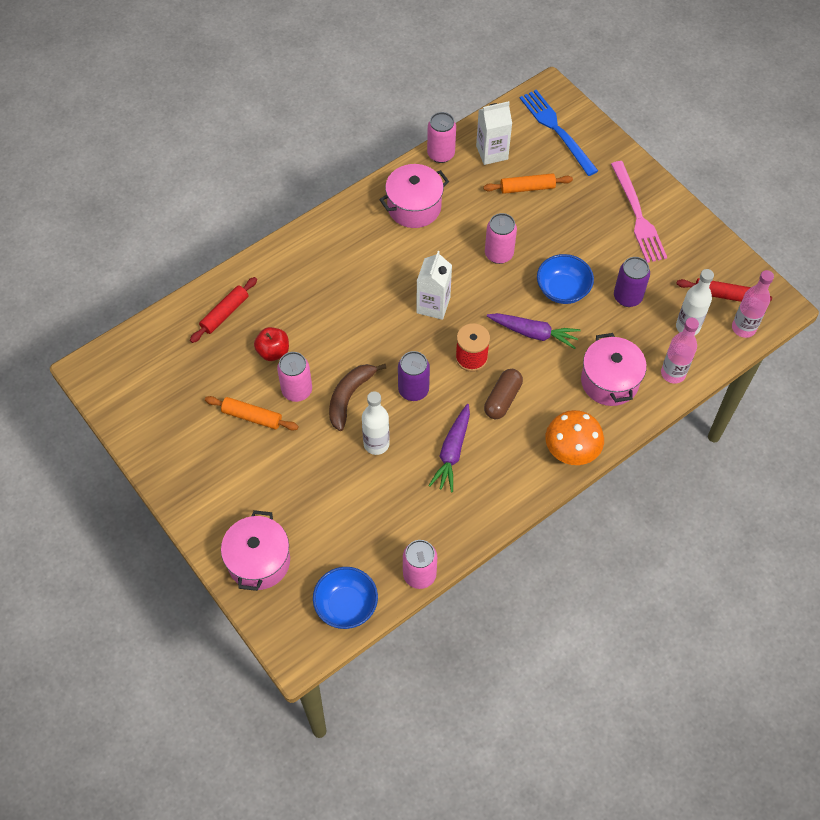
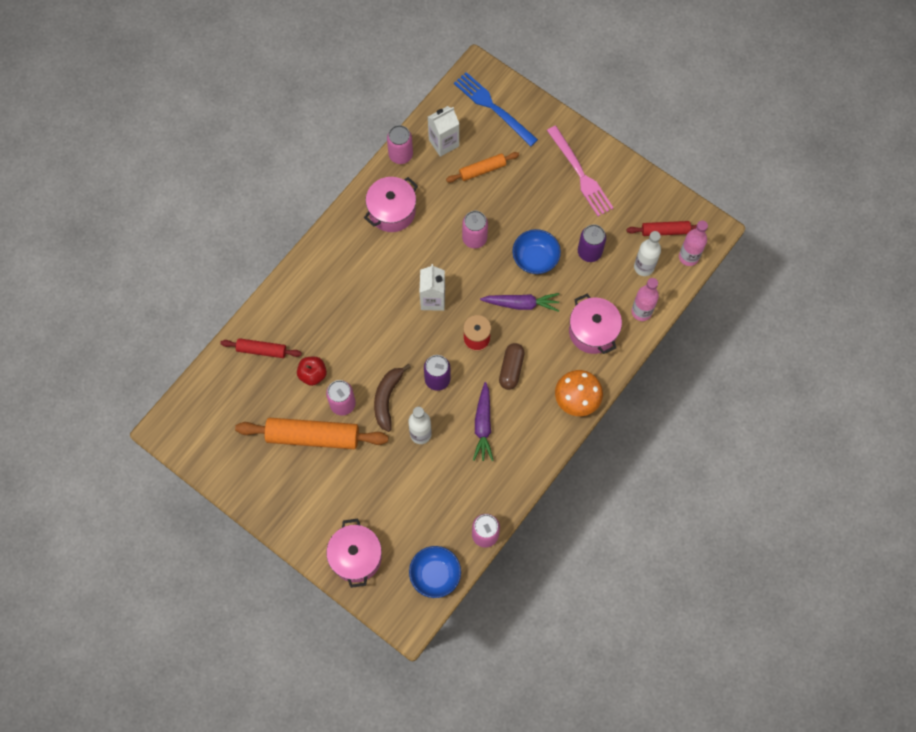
camera: 15 degrees left, 10 degrees up
(225, 313) = (261, 350): red rolling pin -> red rolling pin turned 75 degrees clockwise
(252, 417) = (313, 436): orange rolling pin -> orange rolling pin, size x1.82

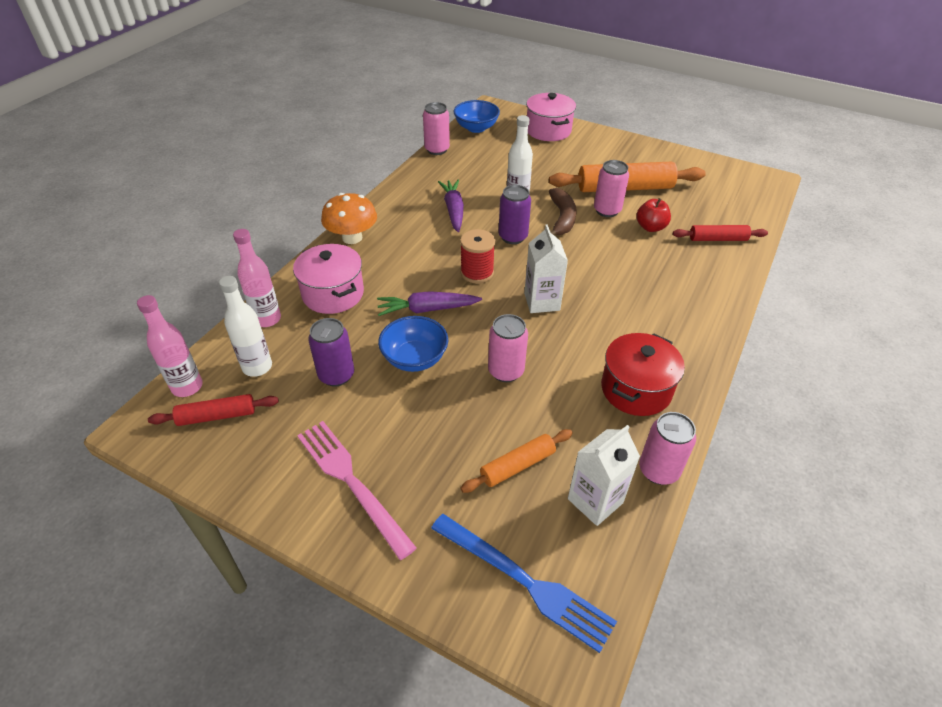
camera: 170 degrees right, 25 degrees down
(392, 211) = (636, 389): pink pot -> red pot
(511, 369) = (430, 253): brown capsule -> none

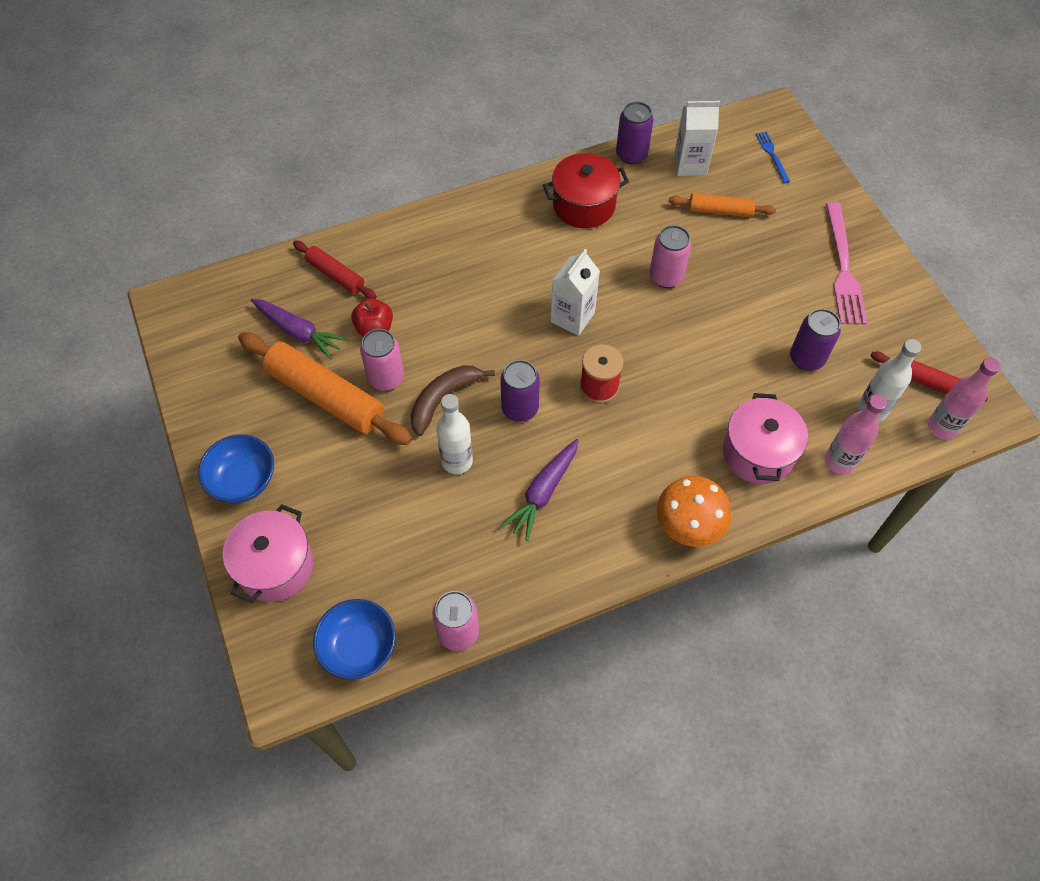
camera: 140 degrees left, 15 degrees up
(414, 358) = (730, 333): blue bowl -> blue bowl (243, 480)
(427, 309) = (681, 375): purple carrot -> purple carrot (298, 332)
(524, 581) = (772, 155): blue fork -> blue fork, size x0.50
(658, 470) = (631, 155): pink can -> purple can

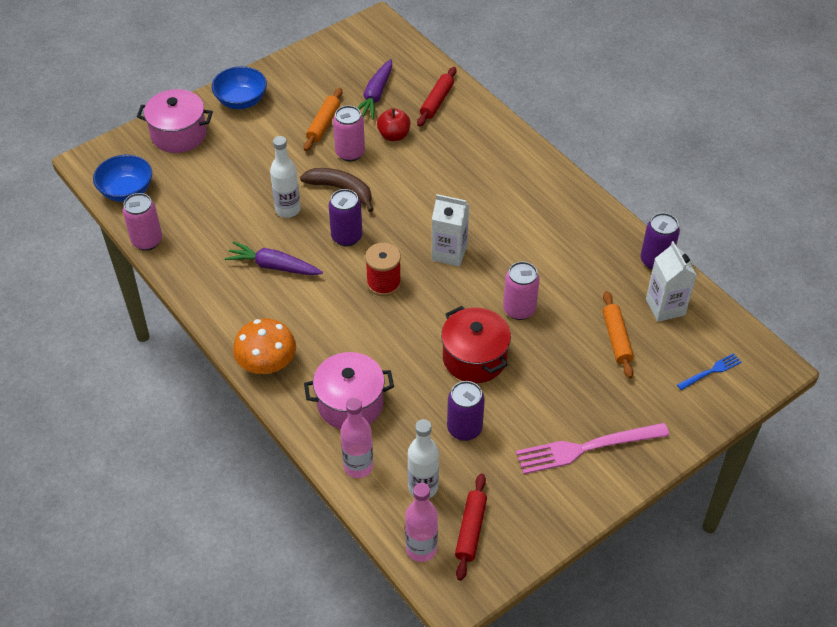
camera: 75 degrees right, 10 degrees down
(326, 396) = (323, 124): orange rolling pin -> orange rolling pin, size x0.55
(584, 205) = (577, 238): red pot -> red pot (474, 358)

